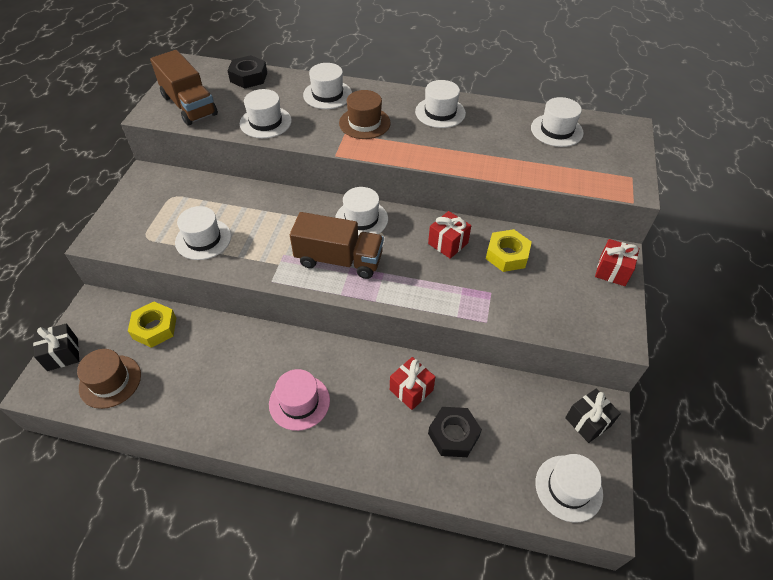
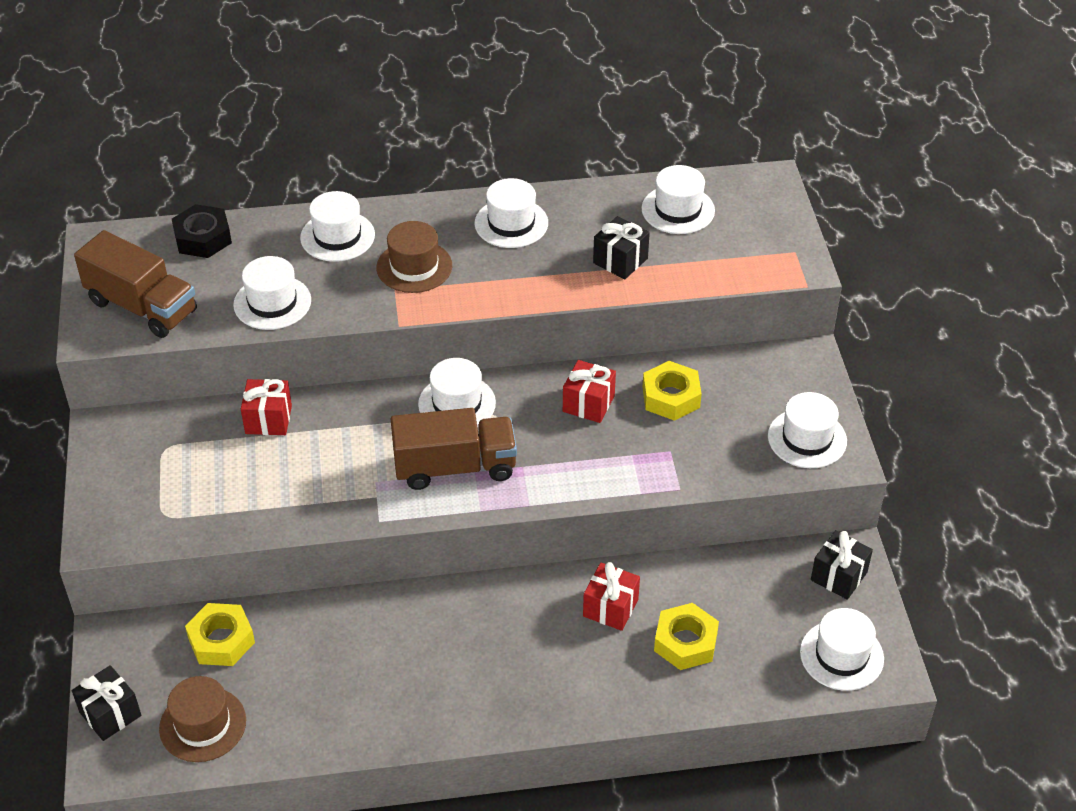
camera: 20 degrees left, 5 degrees down
(203, 239) = (250, 494): white hat -> white hat (807, 438)
(299, 402) = (474, 667): pink hat -> none
(453, 435) = (685, 642): black nut -> yellow nut
(502, 152) = (620, 261): none -> black gift
(612, 271) = (808, 380): red gift -> red gift (268, 419)

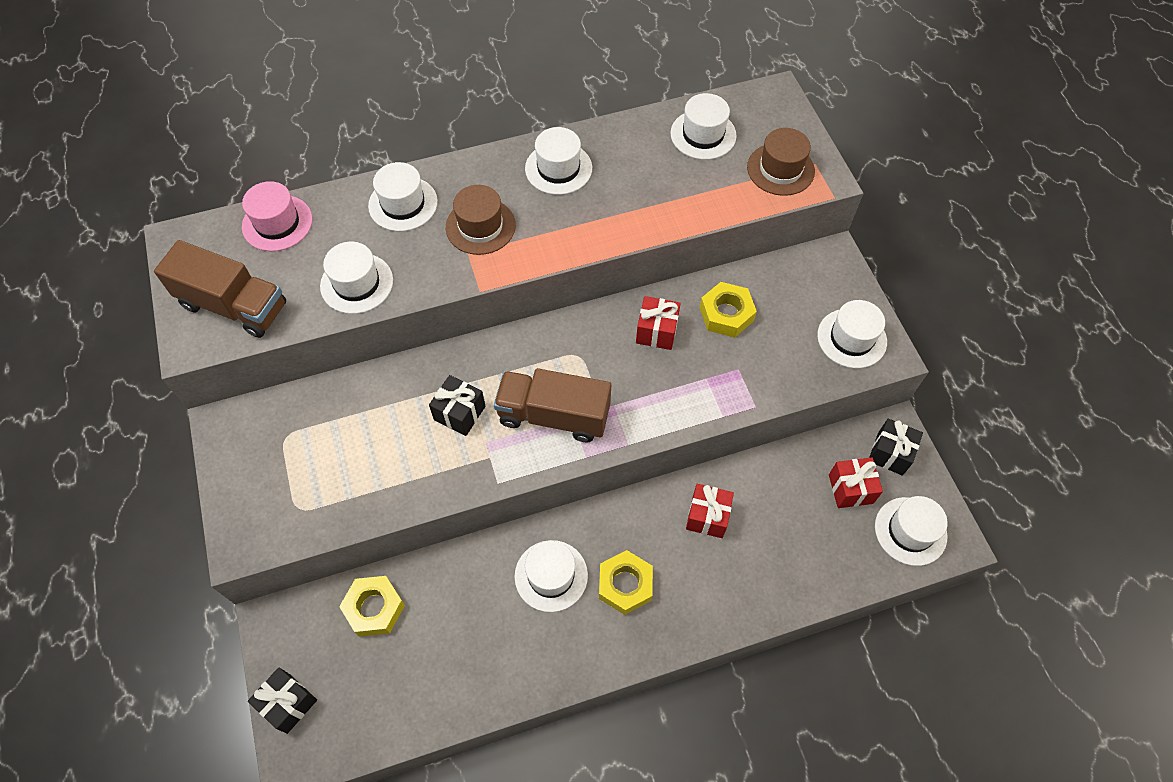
camera: 10 degrees left, 15 degrees up
(203, 238) = (277, 223): black nut -> pink hat
(203, 724) = (375, 699): brown hat -> brown hat (780, 169)
(268, 419) = (374, 392): red gift -> red gift (850, 489)
(455, 467) = (553, 415): brown truck -> brown truck turned 150 degrees counterclockwise
(457, 403) = (541, 349): white hat -> white hat (551, 575)
(620, 261) = (665, 194): black gift -> black gift (459, 413)
(685, 642) = (778, 540): yellow nut -> yellow nut (625, 585)

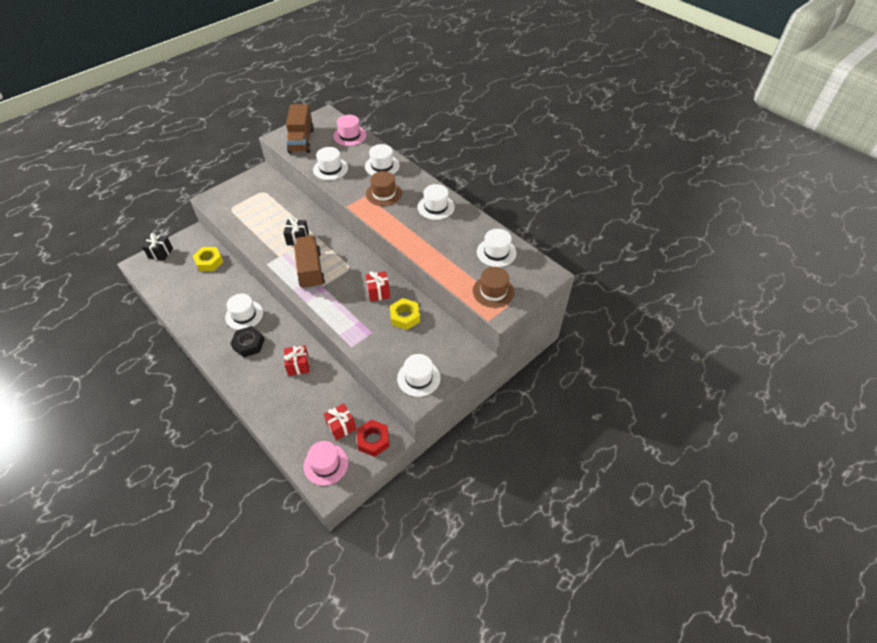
camera: 65 degrees right, 10 degrees down
(625, 585) = (249, 344): yellow nut -> black nut
(890, 453) = (373, 440): black gift -> red nut
(910, 531) = (326, 464): white hat -> pink hat

